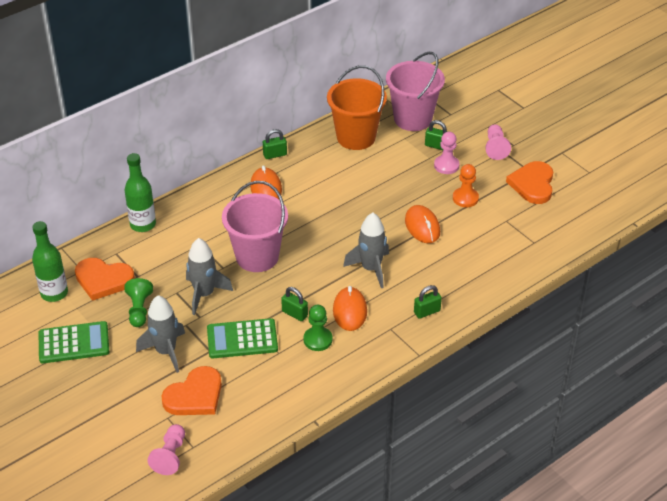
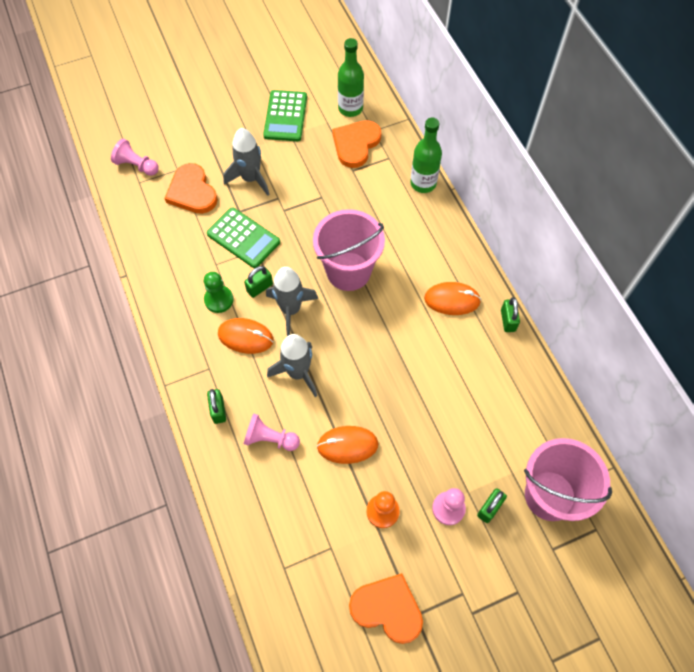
camera: 105 degrees right, 20 degrees up
(139, 310) = (308, 166): green pawn -> none
(204, 294) = (311, 218): grey rocket -> grey rocket (290, 309)
(242, 339) = (243, 238): green calculator -> green calculator turned 120 degrees clockwise
(356, 137) = (524, 415): orange bucket -> none
(495, 148) = (470, 585): pink pawn -> pink pawn (270, 438)

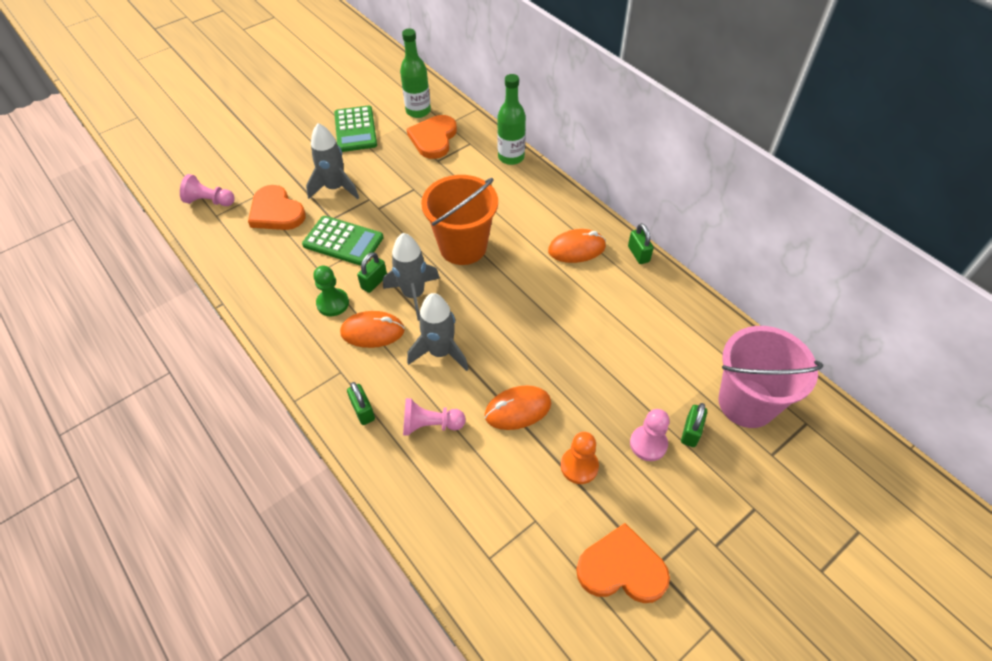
camera: 15 degrees left, 10 degrees down
(348, 271) = (463, 247): pink bucket -> orange bucket

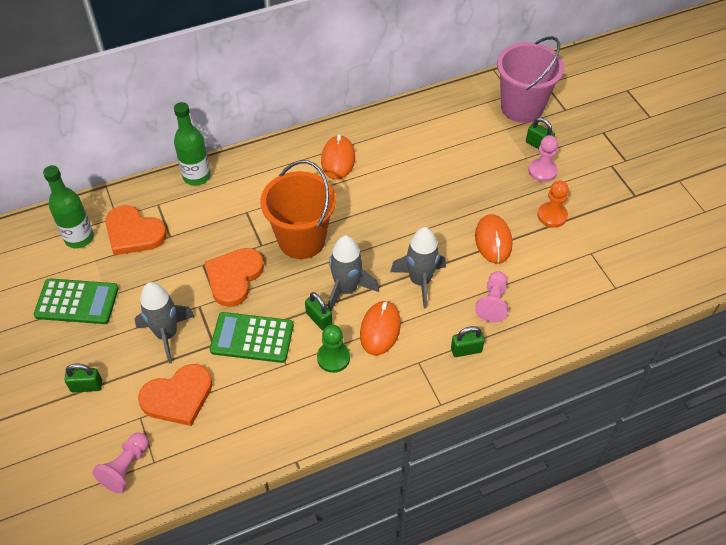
camera: 75 degrees left, 0 degrees up
(343, 241) = (252, 338): green calculator -> green calculator turned 120 degrees counterclockwise
(622, 568) = (634, 214): orange heart -> orange heart (234, 277)
(638, 254) = (360, 122): green padlock -> green padlock (86, 386)

